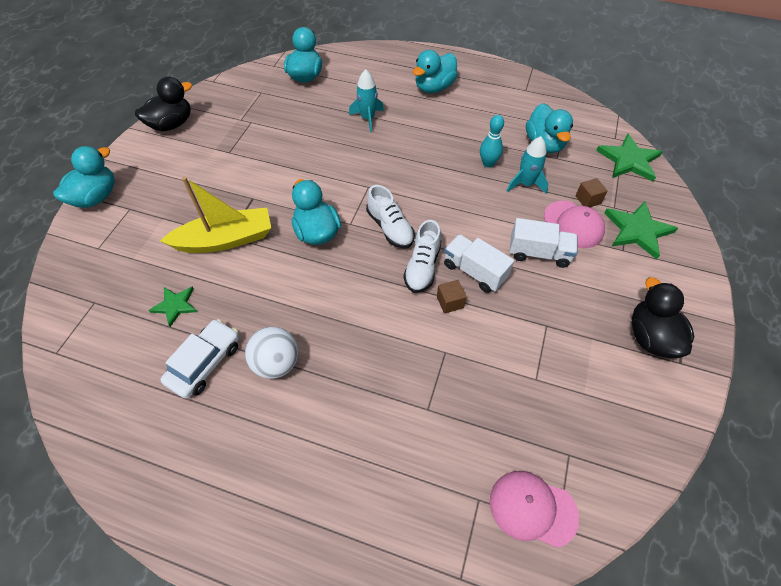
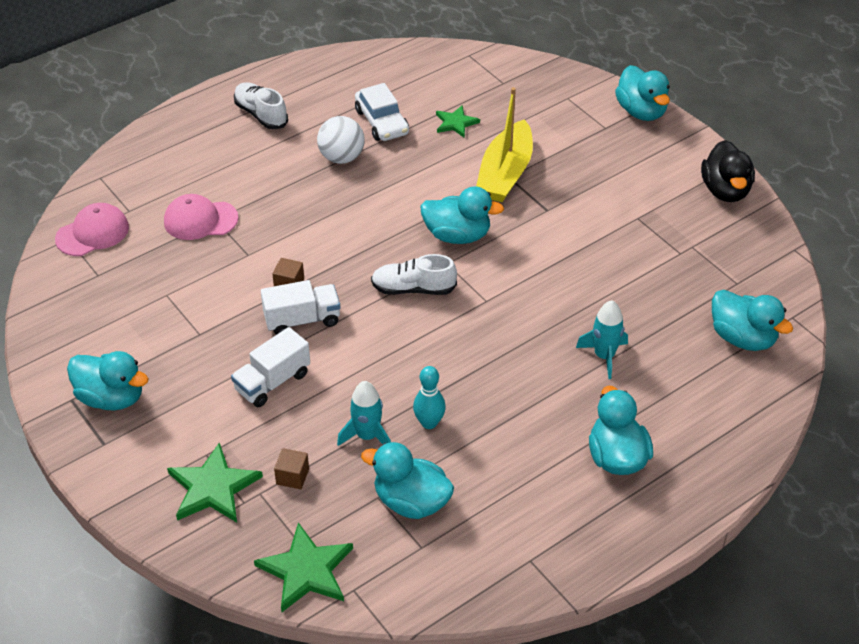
camera: 125 degrees right, 10 degrees down
(422, 267) = (344, 287): white shoe -> white shoe (261, 114)
(573, 224) = (276, 437): pink cap -> pink cap (200, 220)
(650, 337) = (111, 398): black duck -> turquoise duck

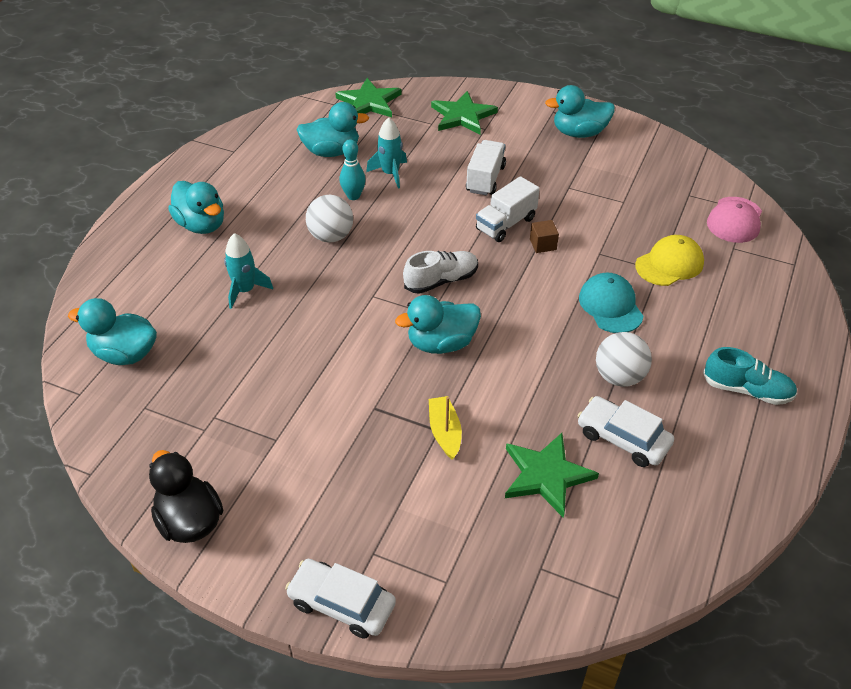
camera: 150 degrees right, 0 degrees up
(200, 220) = (669, 264): pink cap -> yellow cap
(261, 114) = (747, 390): white shoe -> turquoise shoe
(290, 208) = (610, 306): none -> turquoise cap
(292, 476) = (419, 137): brown cube -> none
(455, 123) = (546, 475): green star -> green star, size x1.65
(485, 381) = (331, 236): none -> white ball
(505, 173) = (444, 432): yellow boat -> yellow boat, size x0.55
(641, 111) = (341, 604): turquoise duck -> white car

